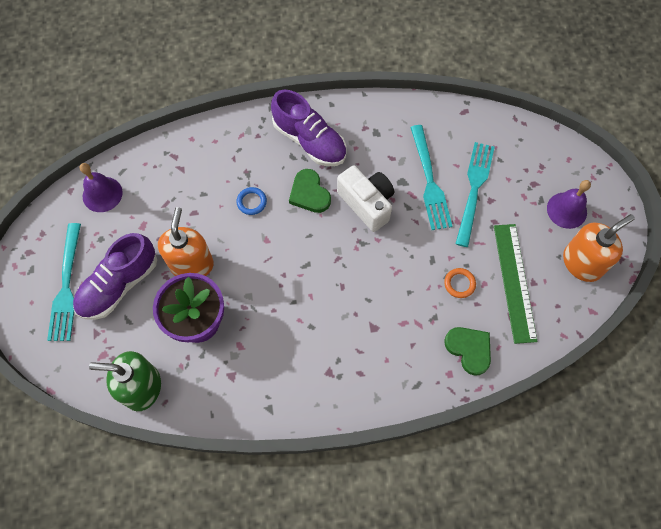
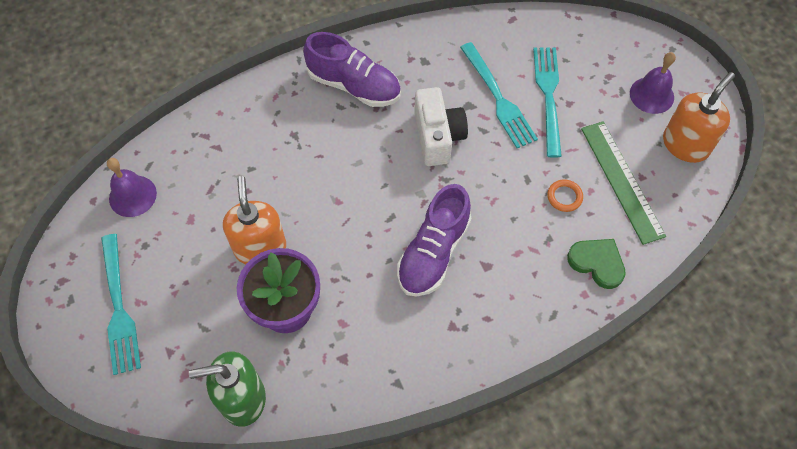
camera: 15 degrees left, 5 degrees down
(119, 285) = (182, 291): purple shoe -> purple shoe (433, 252)
(251, 202) = (309, 164): blue ring -> none
(309, 193) = (371, 141): green heart -> none
(367, 203) = (438, 137): white camera -> white camera turned 45 degrees clockwise

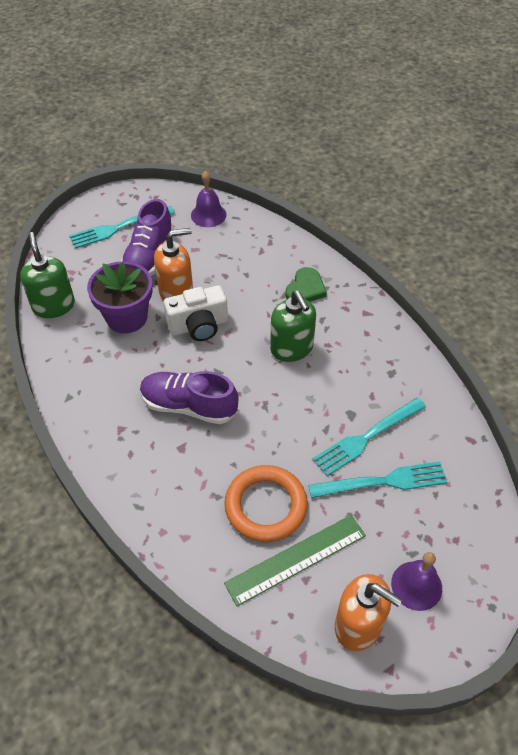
camera: 80 degrees right, 10 degrees down
(354, 85) = (347, 325): purple shoe -> purple shoe (149, 257)
(374, 141) = (292, 348): none -> green soap dispenser
(438, 137) = (308, 394): white camera -> white camera (198, 326)
(564, 197) = (266, 506): orange ring -> orange ring, size x2.29
(597, 263) = (197, 541): green heart -> green heart (305, 289)

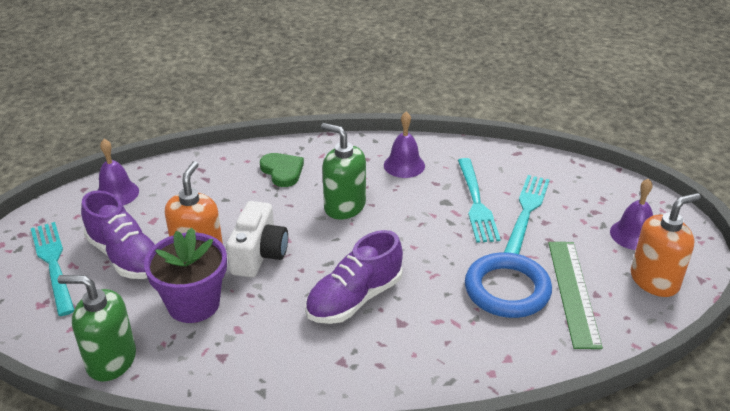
camera: 60 degrees left, 15 degrees down
(119, 228) = (53, 264): turquoise fork -> turquoise fork turned 150 degrees clockwise
(266, 506) = (507, 290): orange ring -> blue ring
(292, 348) = (344, 206): green soap dispenser -> green soap dispenser turned 150 degrees counterclockwise
(379, 362) = (404, 165): none -> purple bell

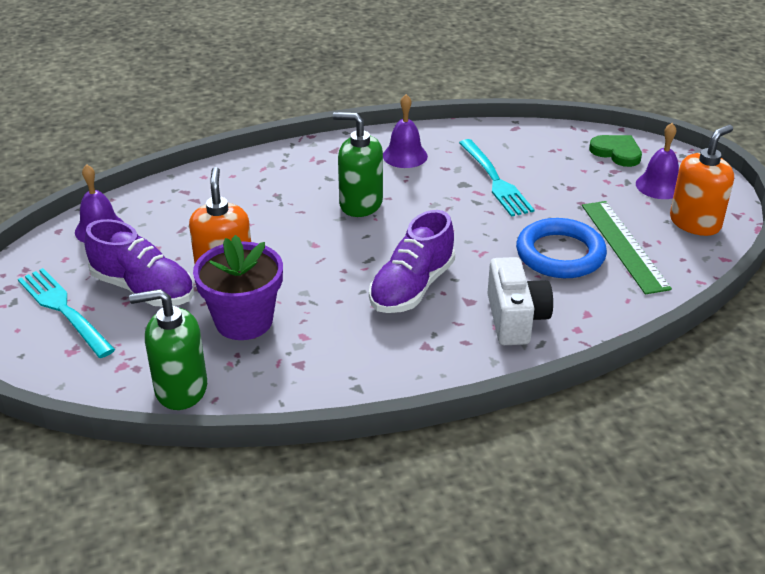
camera: 15 degrees left, 0 degrees up
(259, 255) = (292, 264): white camera -> white camera (515, 319)
(282, 171) = (277, 180): green heart -> green heart (616, 152)
(526, 212) = (548, 181): turquoise fork -> none

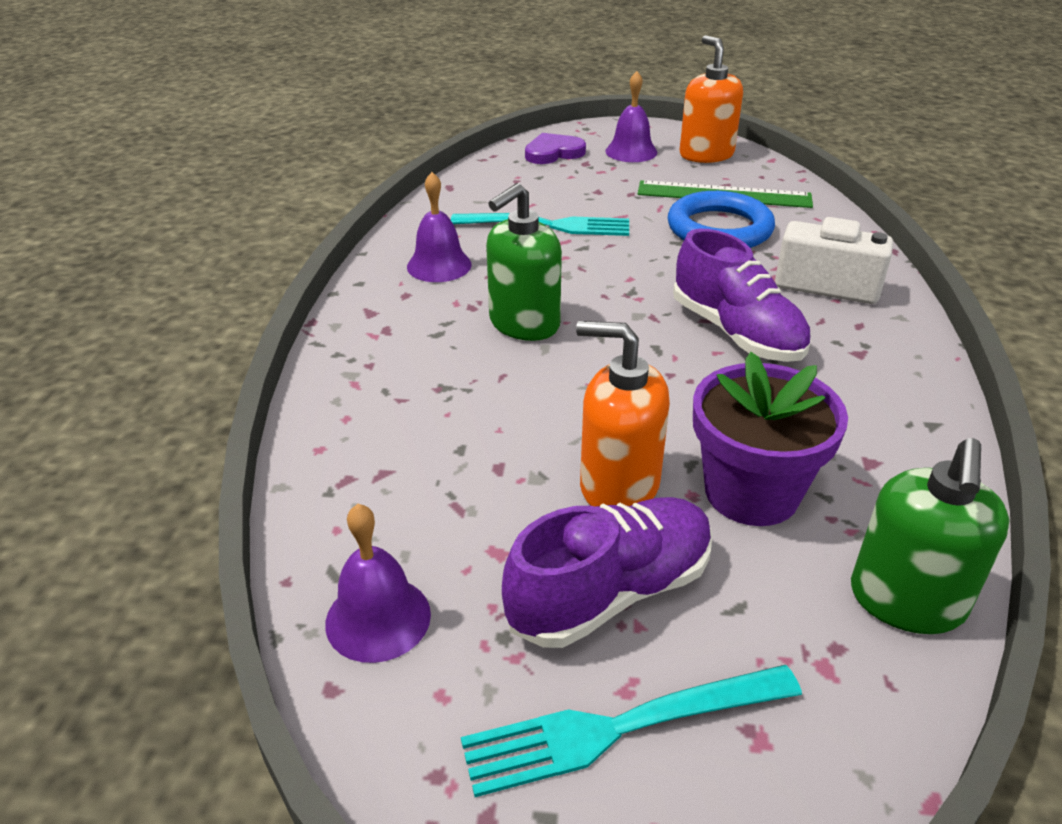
camera: 65 degrees left, 0 degrees up
(616, 152) = (553, 153): green heart -> purple heart

